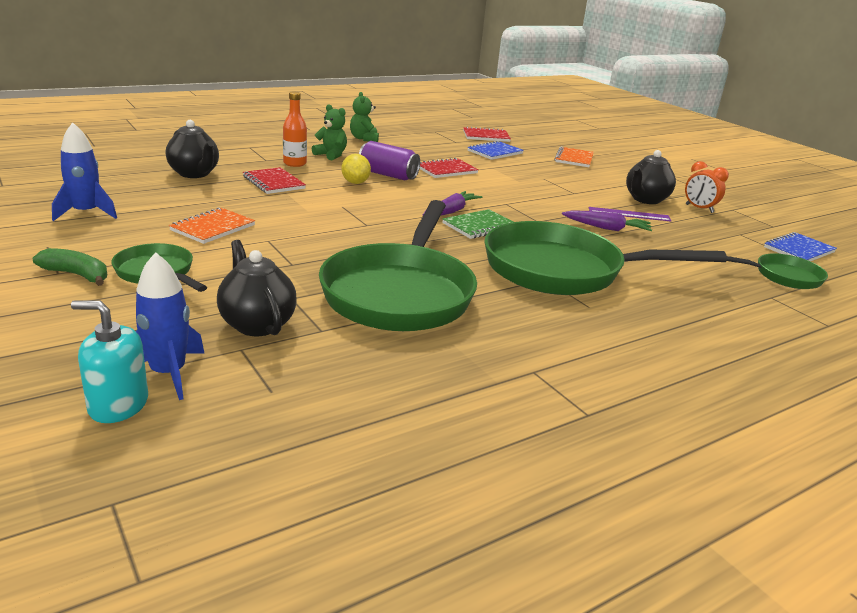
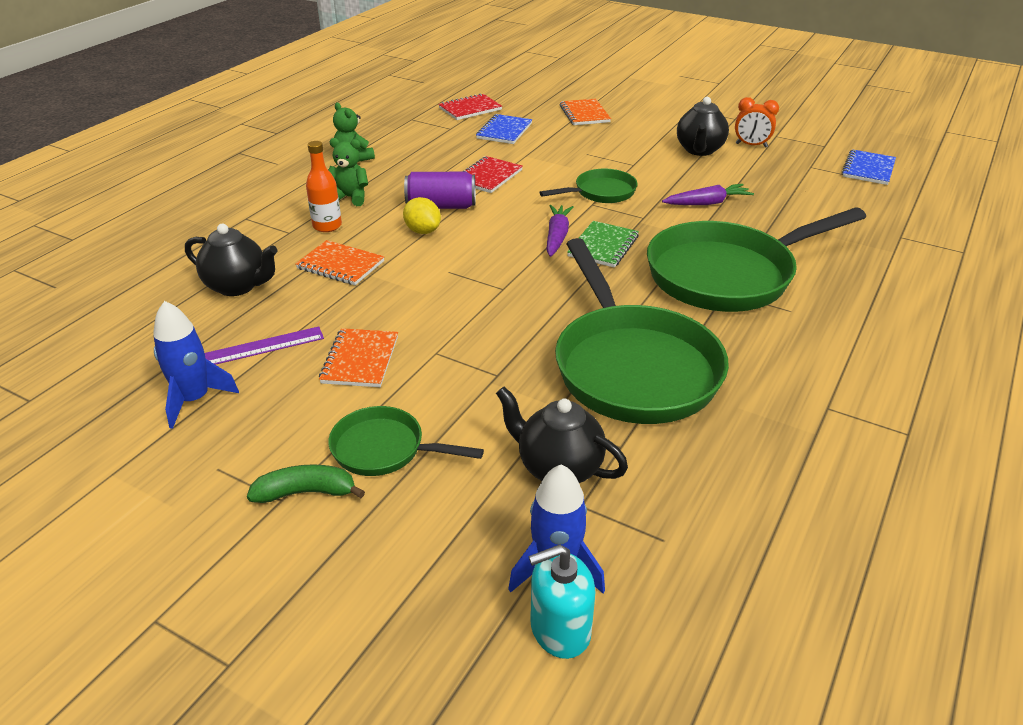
camera: 25 degrees left, 10 degrees up
(274, 182) = (340, 265): red notebook -> orange notebook
(629, 214) = (706, 176): purple ruler -> purple ruler (264, 346)
(783, 276) = (886, 208): green pan -> green pan (601, 192)

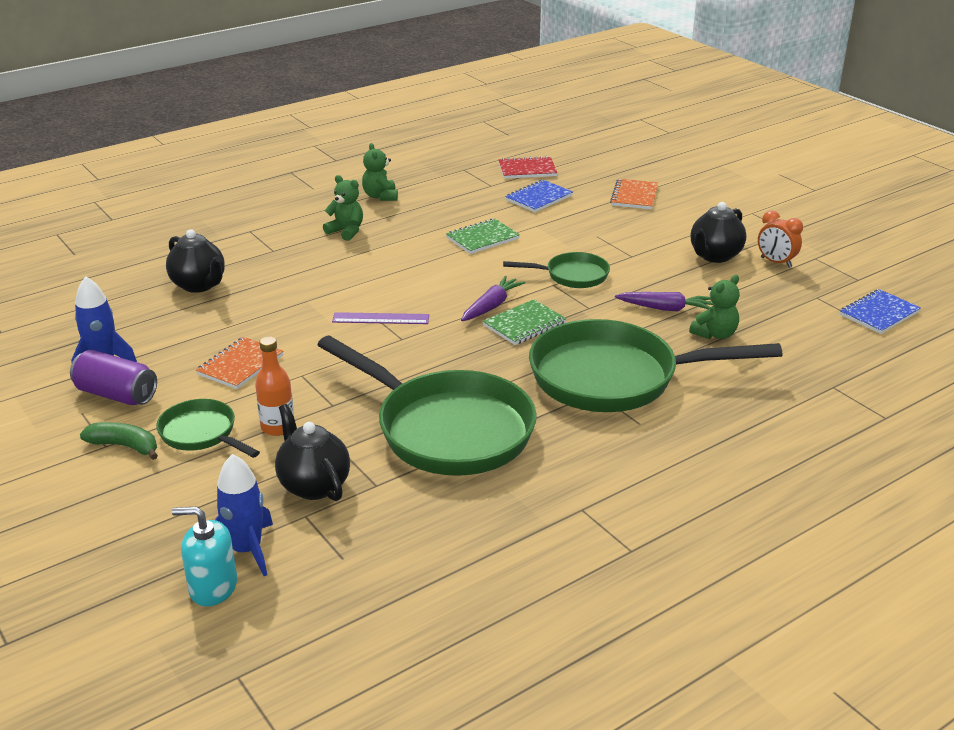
camera: 25 degrees right, 5 degrees down
(264, 346) = (181, 336): purple ruler -> purple ruler (380, 318)
(327, 226) = (307, 252): orange bottle -> orange bottle (278, 427)
(340, 265) = (290, 287): orange notebook -> none
(422, 231) = (380, 274): yellow lemon -> none
(441, 206) = (416, 256): purple can -> purple can (116, 395)
(488, 177) = (482, 238): red notebook -> green notebook
(632, 367) = (447, 429): green pan -> green pan turned 60 degrees counterclockwise
(768, 215) = (715, 334): none -> green teddy bear

